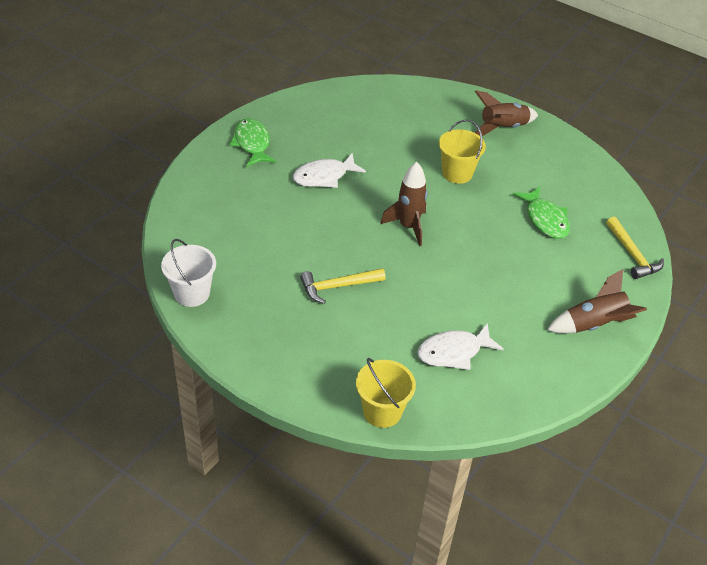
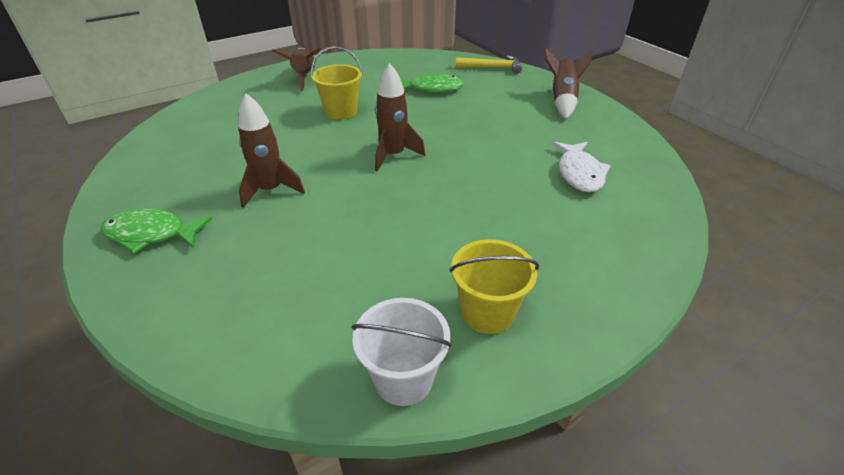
camera: 65 degrees left, 5 degrees down
(324, 176) = (271, 190): white fish -> brown rocket
(338, 286) = (457, 225): yellow hammer -> none
(382, 411) = (659, 240): yellow bucket -> yellow bucket (487, 312)

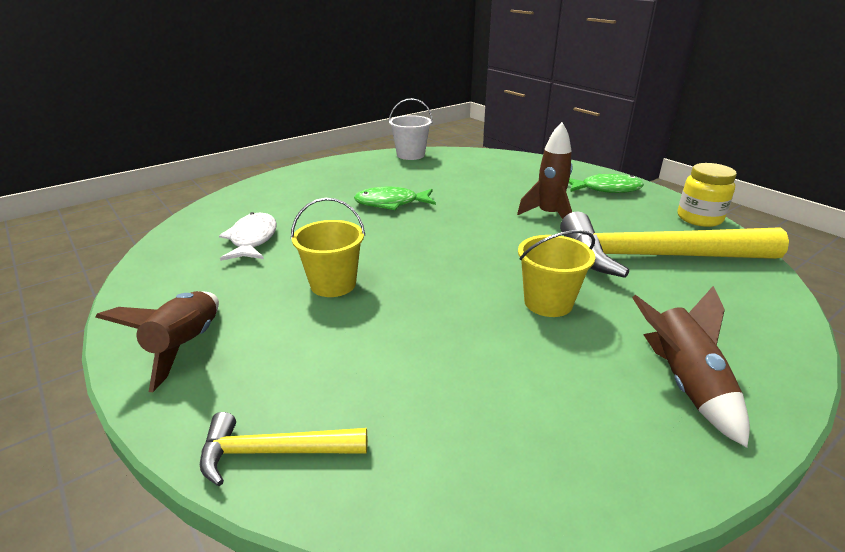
camera: 175 degrees right, 10 degrees down
(120, 177) = (699, 218): none -> yellow jar
(226, 138) = (655, 257): none -> yellow hammer
(393, 155) = (448, 248): brown rocket -> none
(431, 89) = (417, 363): green fish -> green fish (391, 203)
(487, 312) = (367, 170): yellow bucket -> yellow bucket (333, 284)

